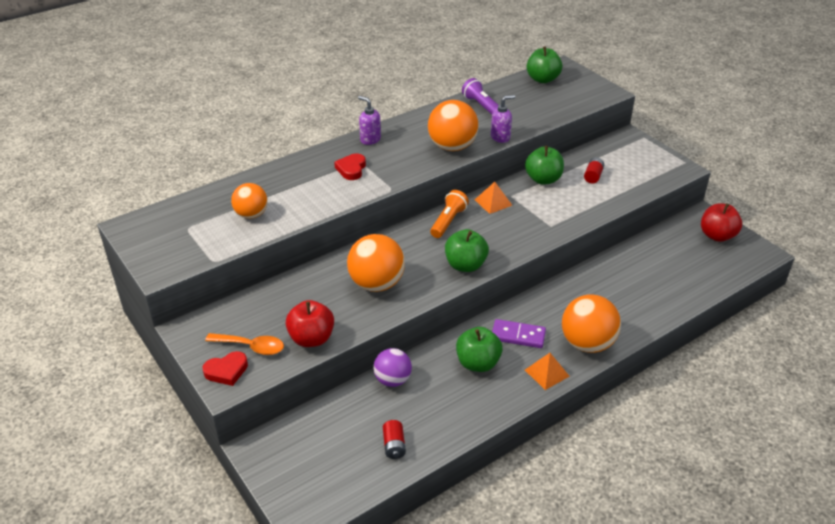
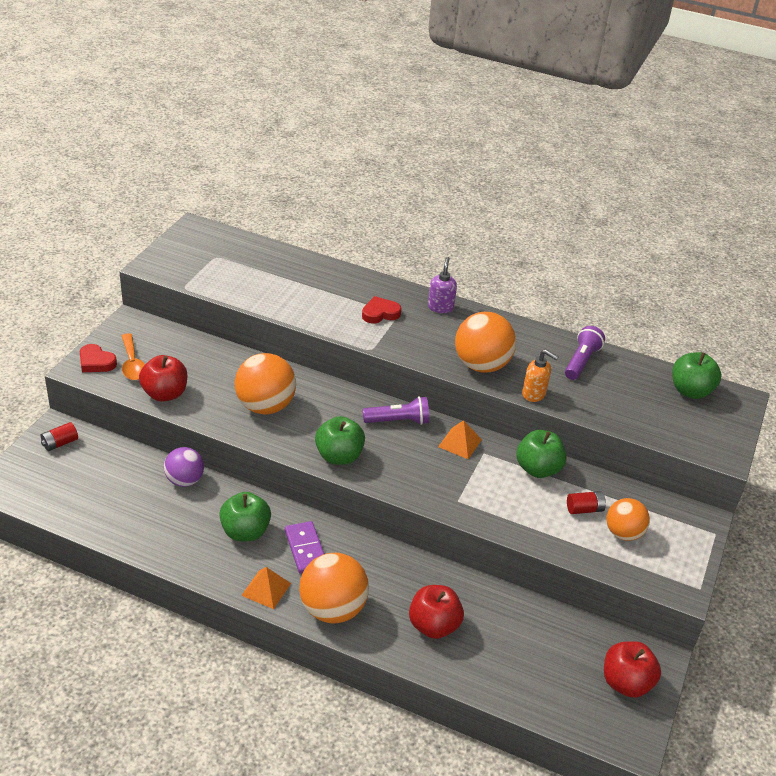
camera: 55 degrees right, 0 degrees up
(251, 215) = (261, 282): orange ball -> orange ball (623, 533)
(394, 445) = (105, 511): red battery -> red battery (60, 443)
(448, 221) = (398, 421): orange flashlight -> purple flashlight
(500, 137) = (534, 394): purple soap dispenser -> orange soap dispenser
(629, 299) = (433, 626): none -> red apple

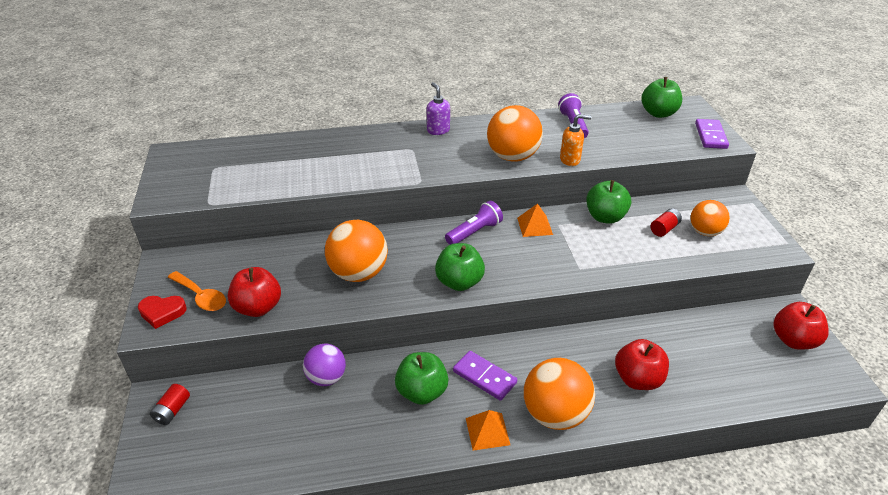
camera: 30 degrees left, 0 degrees up
(380, 313) = (398, 153): red heart -> none
(717, 440) = (711, 136): none -> purple domino

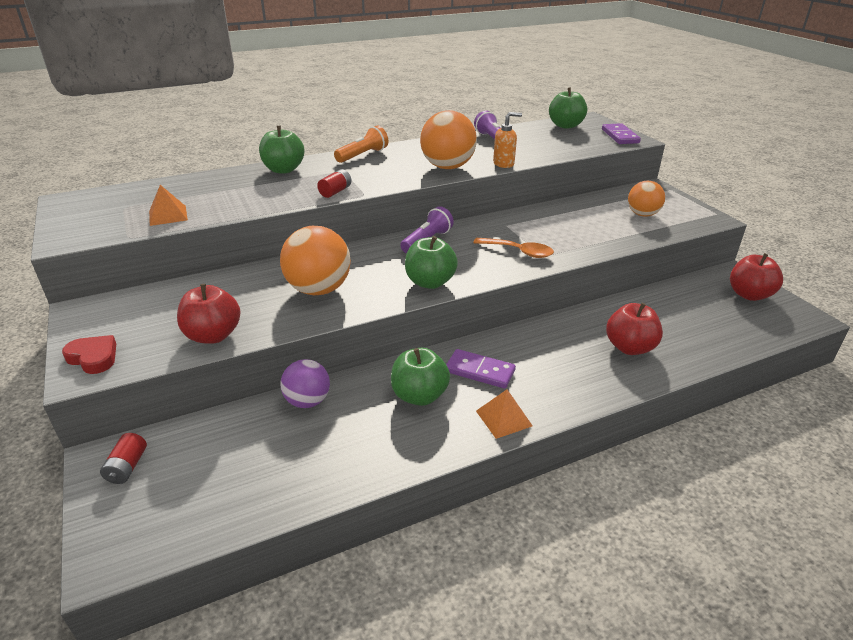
camera: 15 degrees left, 5 degrees down
(162, 312) = (93, 357): red heart -> red heart turned 135 degrees counterclockwise
(201, 297) = (139, 336): orange spoon -> orange spoon (518, 252)
(438, 130) = (363, 155): purple soap dispenser -> orange flashlight
(534, 226) = (484, 229): orange pyramid -> orange pyramid (168, 215)
(555, 414) = (565, 390): orange ball -> none
(605, 217) = (547, 214): green apple -> green apple (283, 170)
(664, 229) = (605, 216): red battery -> red battery (335, 192)

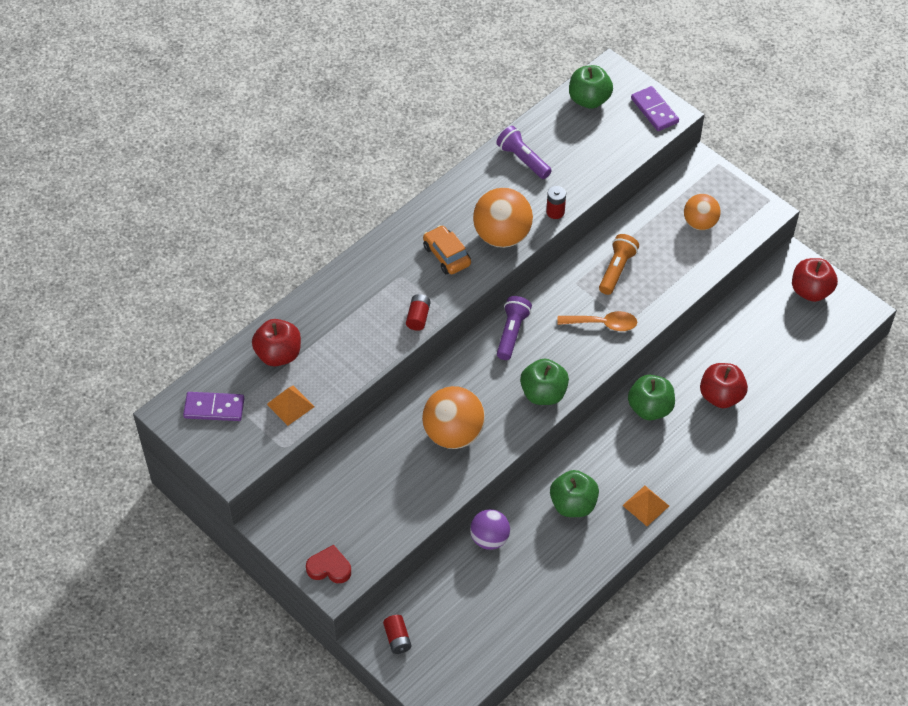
camera: 20 degrees left, 20 degrees up
(213, 335) = (404, 515): red apple -> red apple (278, 354)
(283, 170) = (340, 291): green apple -> green apple (650, 408)
(363, 155) = (403, 237): orange flashlight -> orange flashlight (617, 270)
(391, 168) = (446, 255): none -> orange car
(480, 371) = (609, 463): purple domino -> purple domino (214, 408)
(504, 164) = (555, 212): orange soap dispenser -> red battery

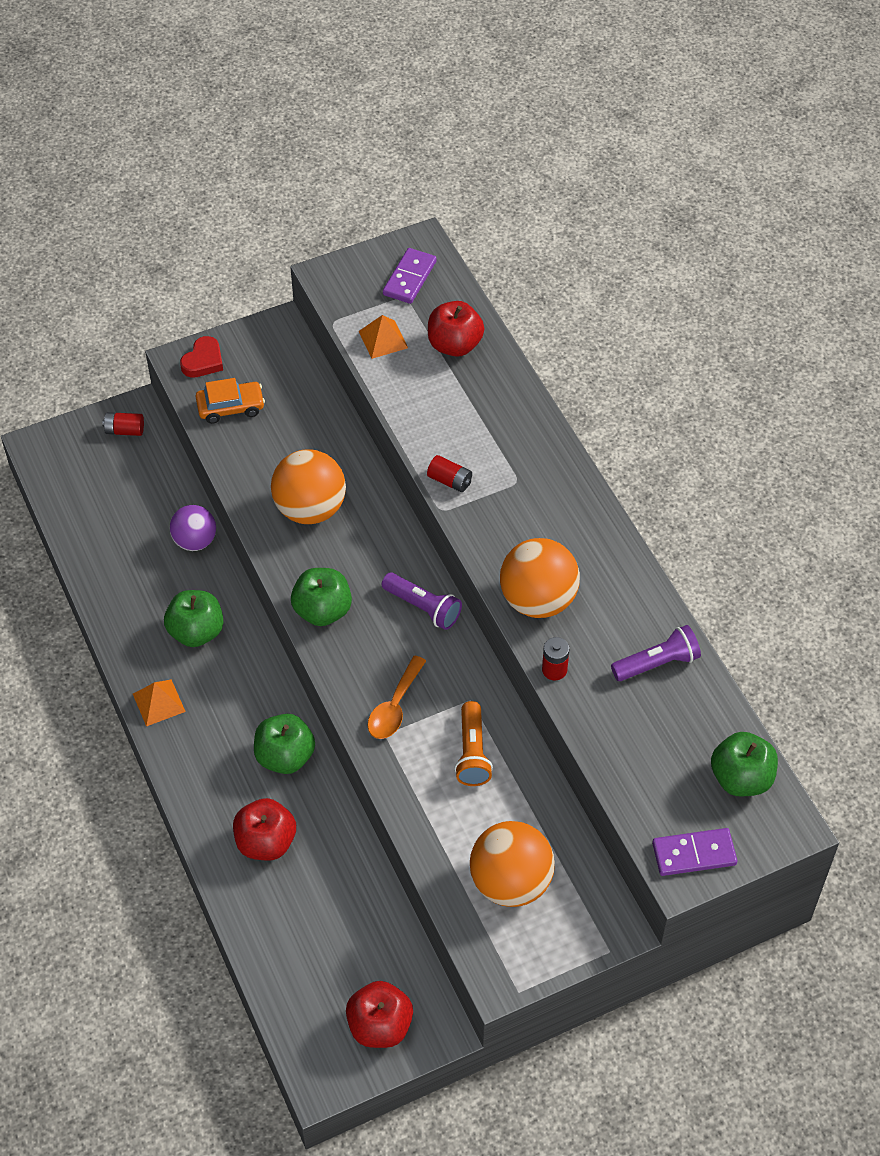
camera: 110 degrees right, 0 degrees up
(446, 255) = (530, 534): orange car -> orange car (231, 407)
(617, 270) = (472, 753): orange flashlight -> orange flashlight turned 45 degrees clockwise
(700, 223) = (510, 882): orange ball -> orange ball, size x1.57

